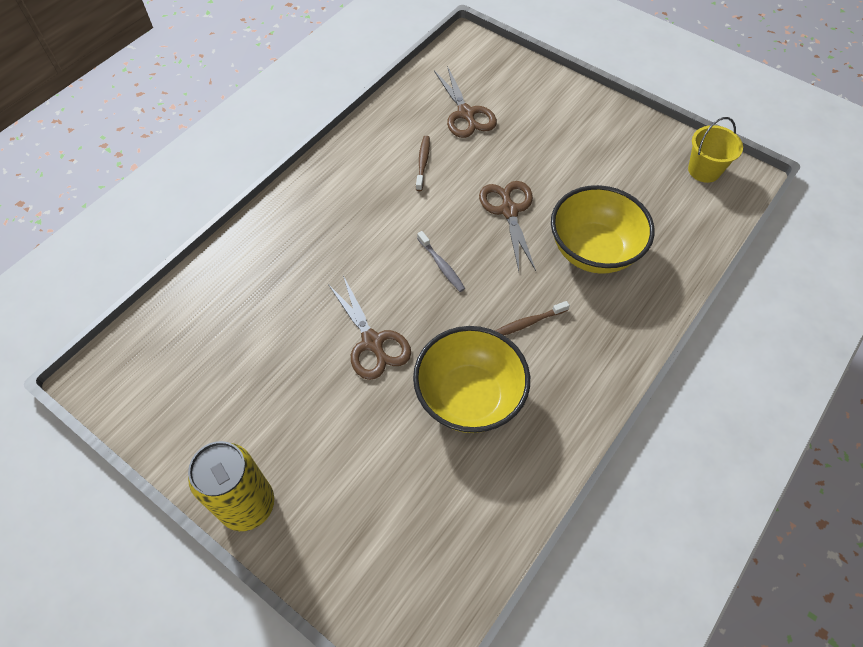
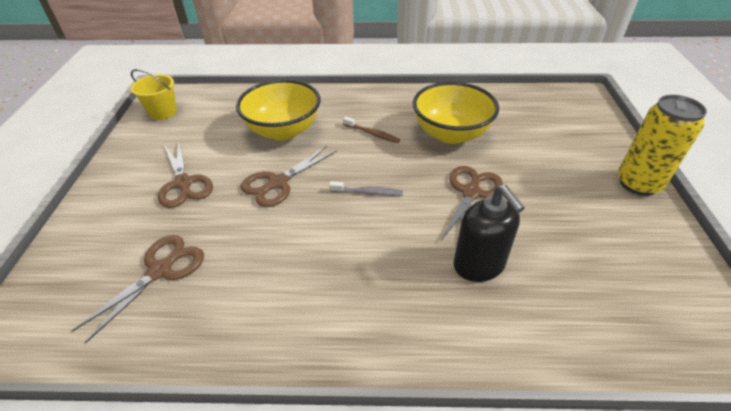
camera: 125 degrees left, 15 degrees down
(301, 286) = (479, 265): none -> black soap dispenser
(423, 163) = (259, 266): brown toothbrush -> none
(441, 265) = (368, 192): grey toothbrush -> grey toothbrush turned 75 degrees clockwise
(560, 151) = (183, 183): none -> brown scissors

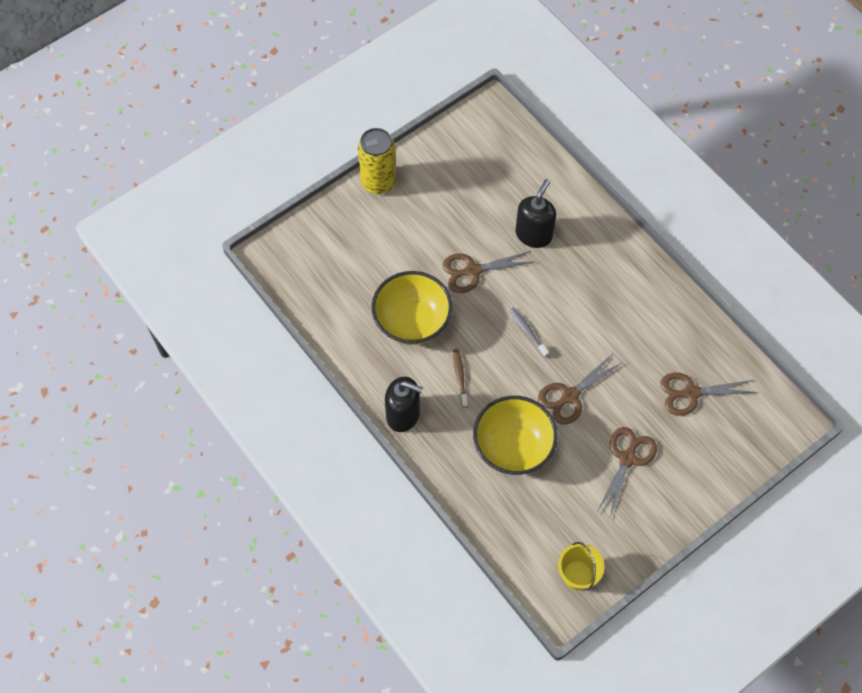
camera: 130 degrees left, 20 degrees up
(278, 183) = (570, 396): brown scissors -> brown scissors turned 135 degrees clockwise
(375, 97) = (403, 415): none -> black soap dispenser

